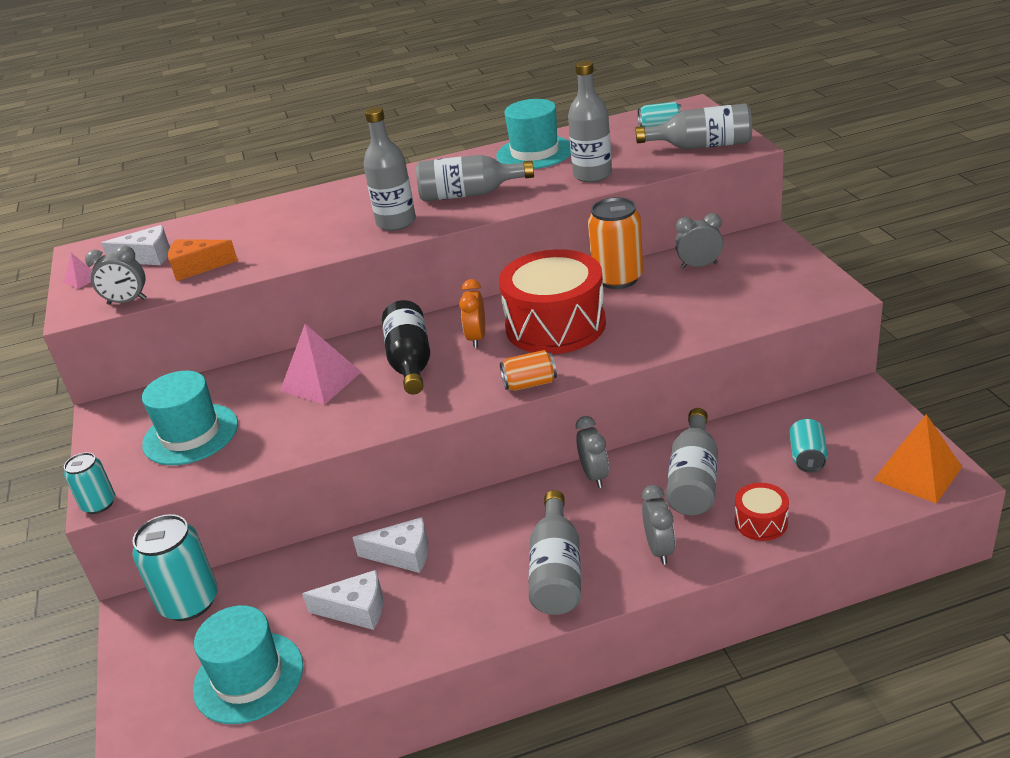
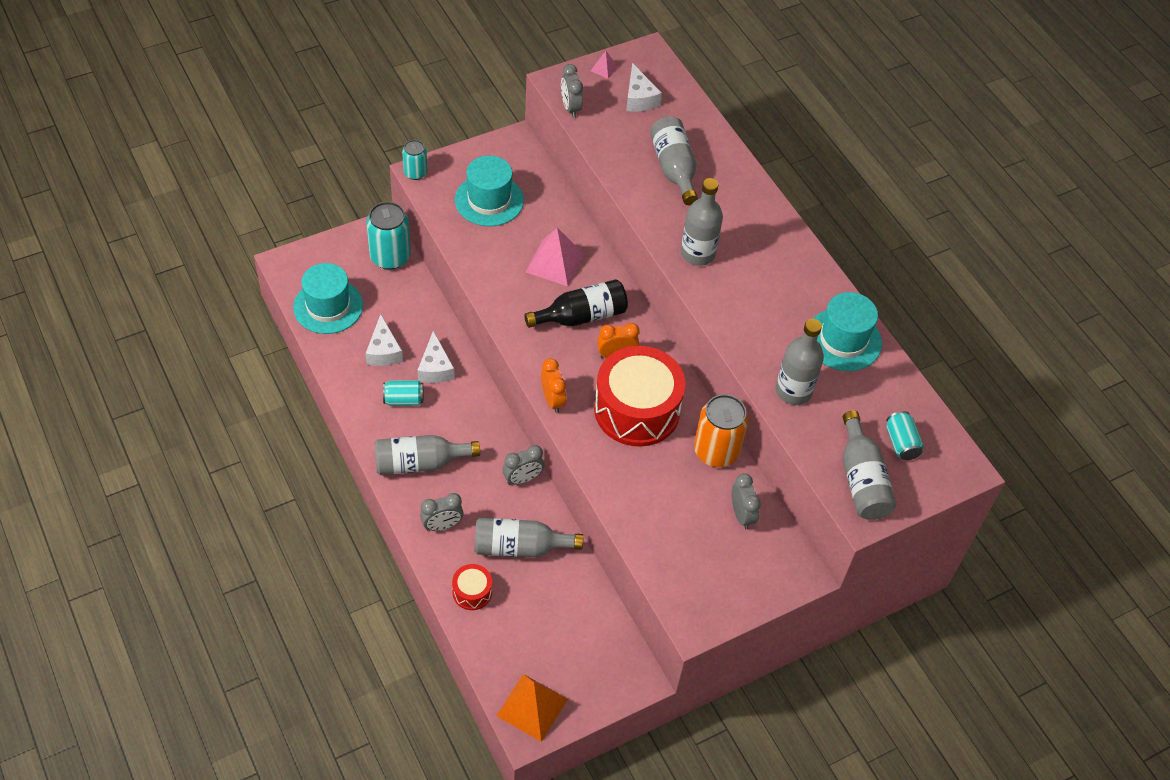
camera: 70 degrees right, 20 degrees up
(197, 267) = (622, 136): orange cheese -> none
(469, 194) = (752, 298): grey bottle -> grey bottle (674, 168)
(530, 384) = (552, 400): orange can -> orange clock
(807, 457) = (550, 628): turquoise can -> turquoise can (403, 400)

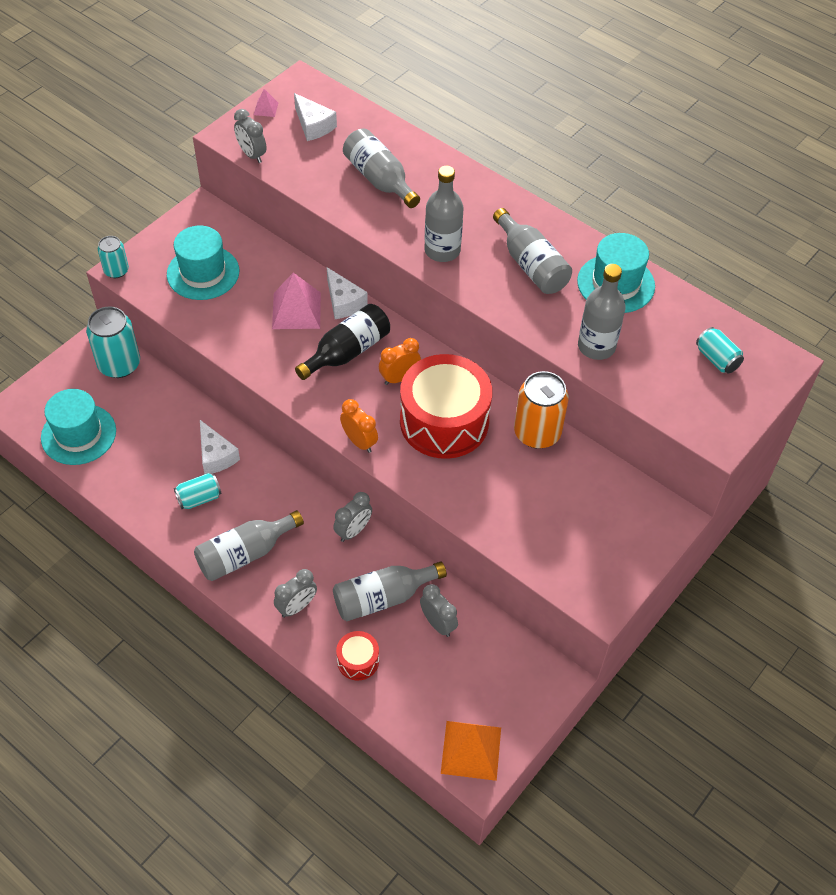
camera: 20 degrees left, 0 degrees up
(383, 351) = (156, 458): white cheese -> white cheese (343, 302)
(741, 515) = (591, 484): grey clock -> grey clock (438, 624)
(861, 480) = (700, 406): grey bottle -> grey bottle (531, 265)

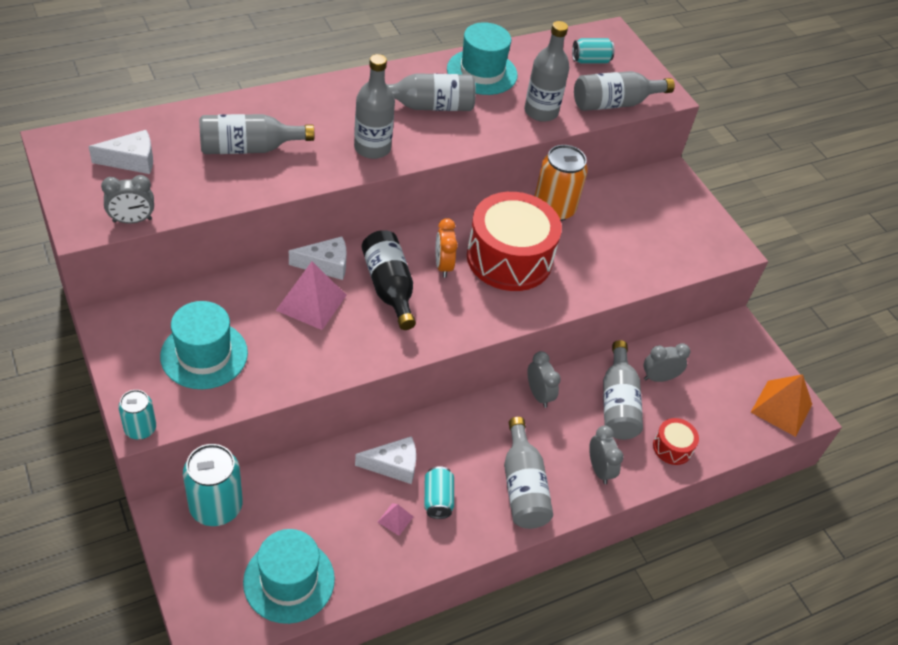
camera: 70 degrees left, 5 degrees down
(266, 109) = (71, 183): pink pyramid -> pink pyramid (395, 519)
(359, 442) = (499, 322): orange clock -> none
(663, 400) = (614, 103): none -> grey bottle

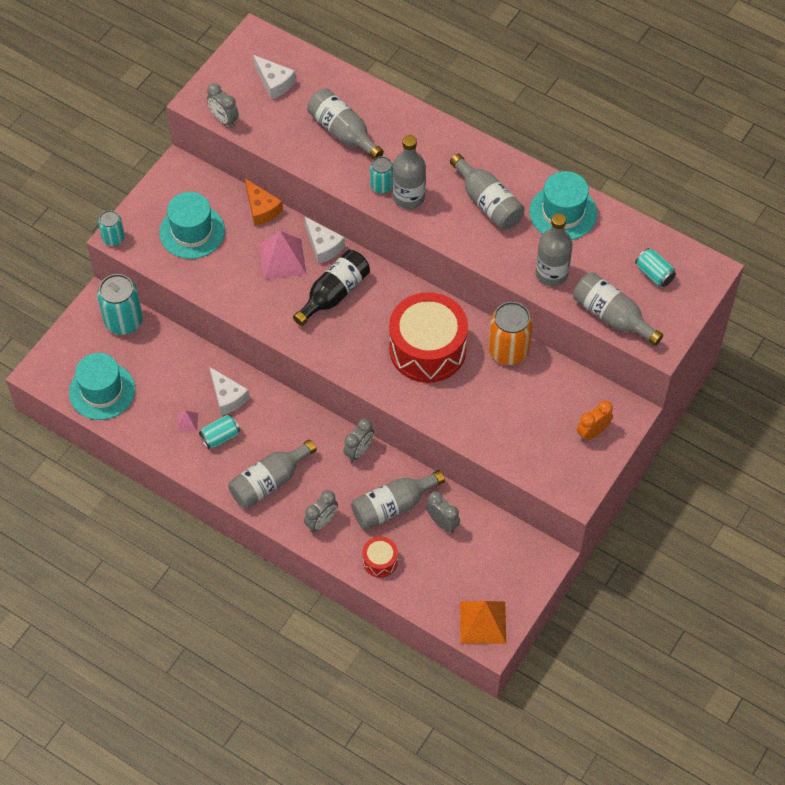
camera: 65 degrees right, 10 degrees up
(234, 284) = (261, 209): none -> orange cheese
(341, 157) = (382, 186): none -> turquoise can
(443, 265) = (383, 313): orange clock -> orange clock (592, 432)

